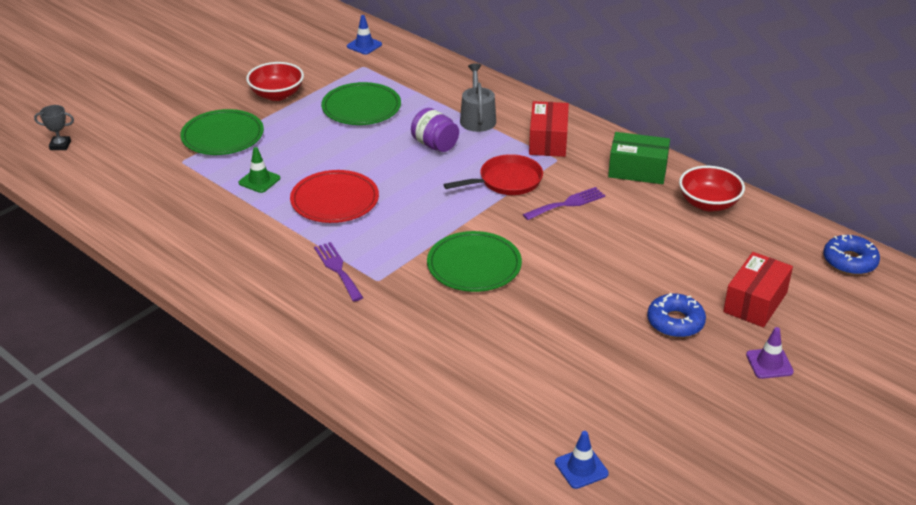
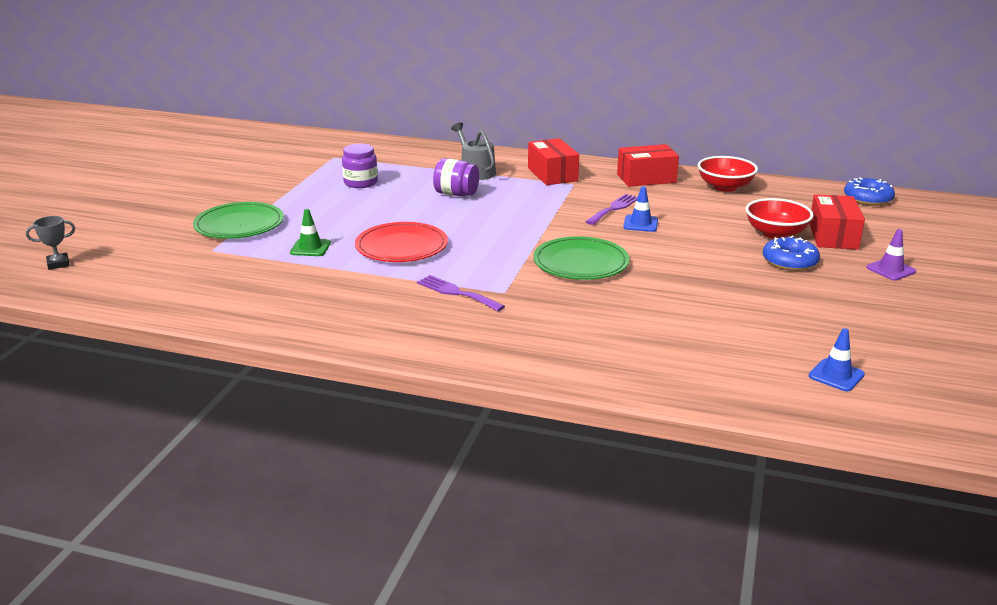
camera: 25 degrees left, 10 degrees down
(277, 94) = (267, 188): red bowl -> red bowl (775, 233)
(361, 107) = (360, 183): green plate -> purple jar
(364, 45) = (320, 144): blue traffic cone -> blue traffic cone (640, 224)
(506, 181) = (546, 204): red pan -> none
(637, 170) = (646, 178): green box -> red box

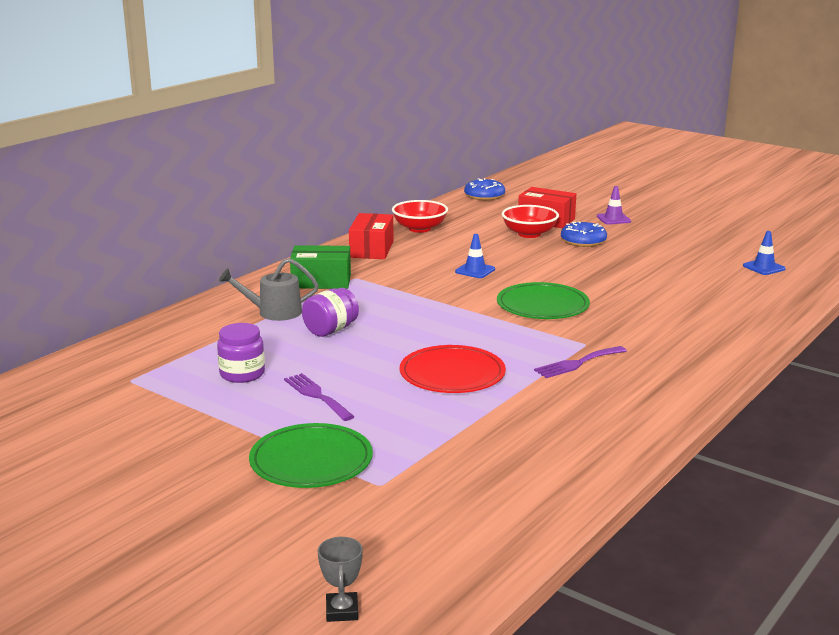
camera: 70 degrees left, 5 degrees down
(310, 248) = (420, 422): green traffic cone -> none
(552, 174) = (321, 281): red box -> green box
(614, 208) = (432, 273): purple fork -> purple fork (317, 395)

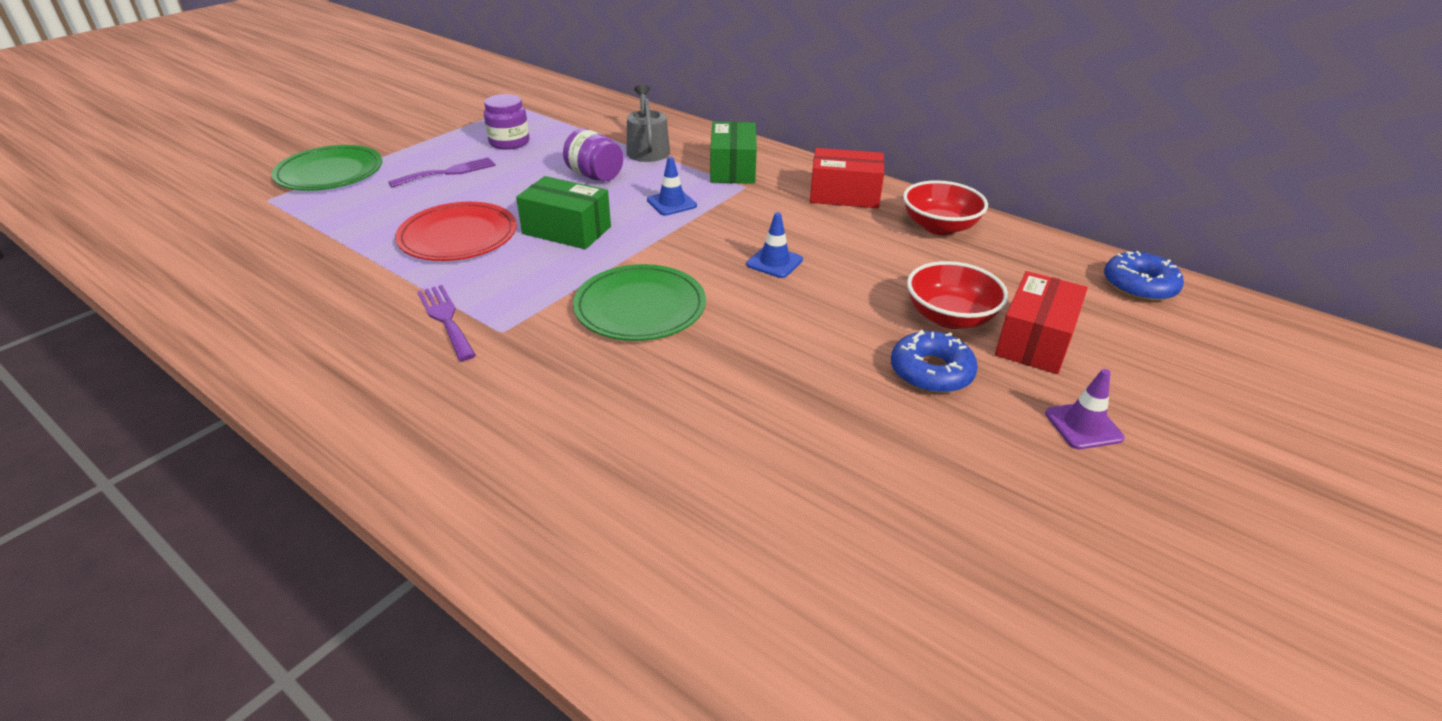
camera: 90 degrees right, 15 degrees up
(342, 611) = (113, 187): grey trophy -> none
(436, 334) = (566, 230): none -> green box
(763, 267) = (824, 627): blue traffic cone -> blue traffic cone (671, 203)

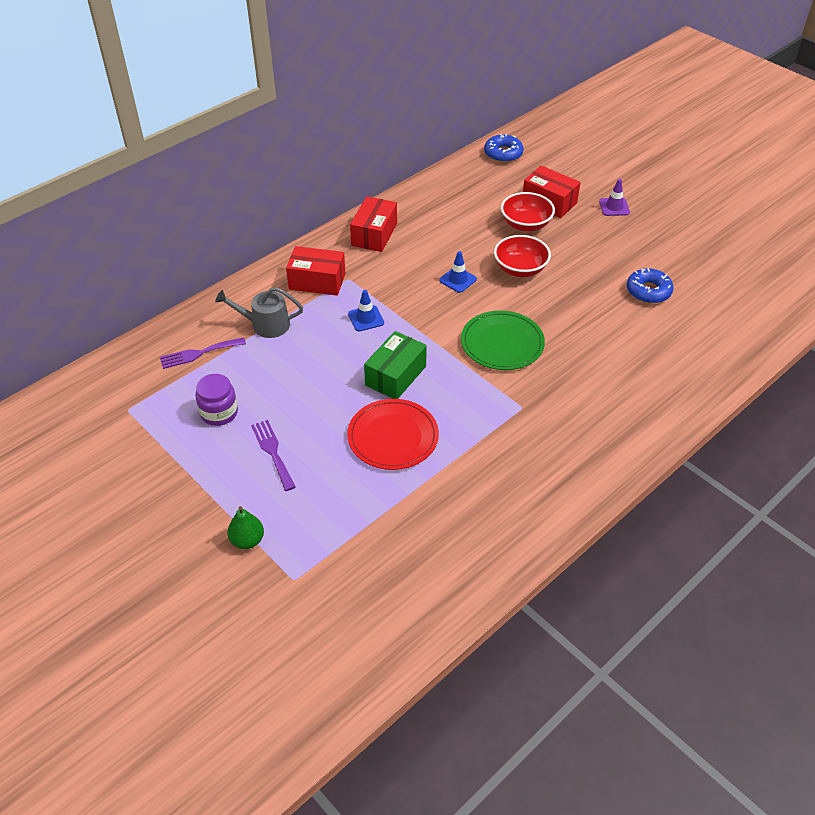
camera: 80 degrees left, 10 degrees up
(330, 173) = (247, 540): green plate -> green pear
(446, 319) = (505, 435): purple fork -> purple fork (199, 353)
(595, 176) = (307, 358): purple jar -> none
(733, 169) = (317, 281): green box -> red box
(931, 372) = (573, 242): blue donut -> blue donut (648, 291)
(939, 227) = (427, 204): red bowl -> red bowl (520, 269)

